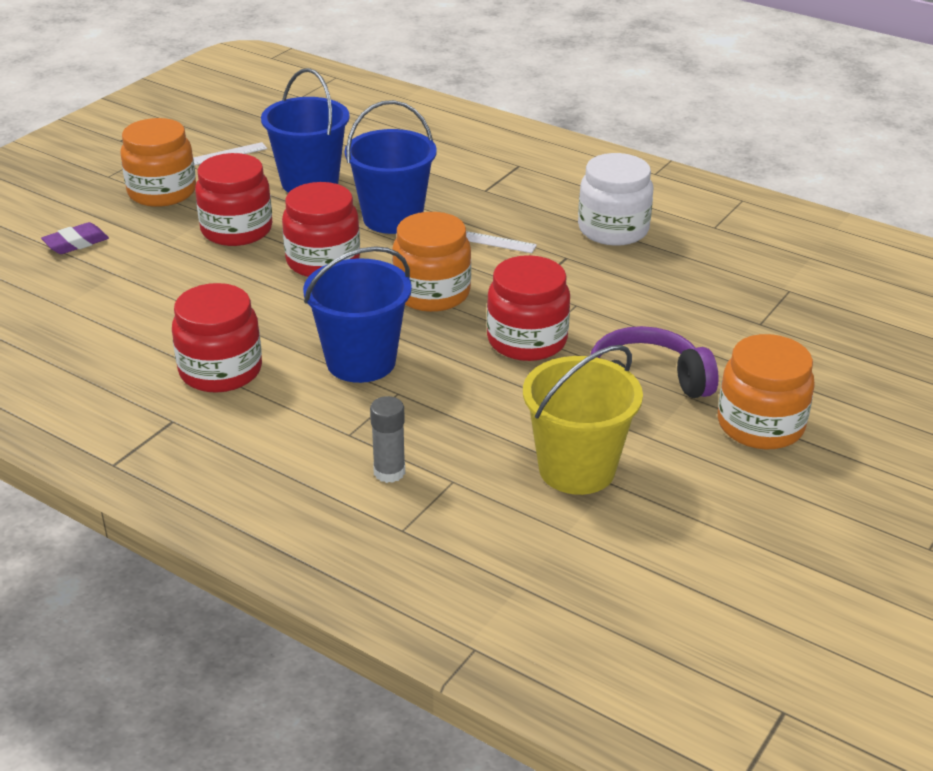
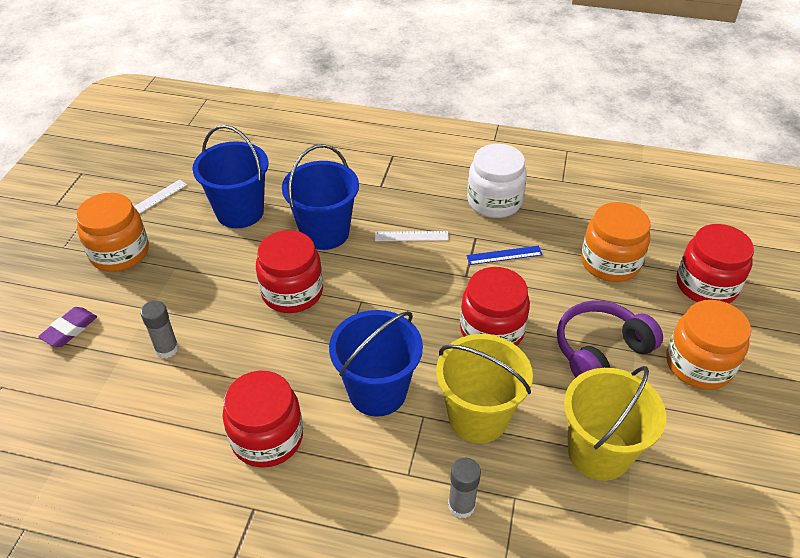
camera: 20 degrees left, 10 degrees up
(162, 279) = (167, 349): none -> grey glue stick
(236, 230) = (204, 278): red jar -> red jar (706, 285)
(432, 293) = (395, 302): orange jar -> orange jar (610, 262)
(458, 407) = (478, 417): none -> yellow bucket
(589, 279) = (504, 255): none -> blue ruler

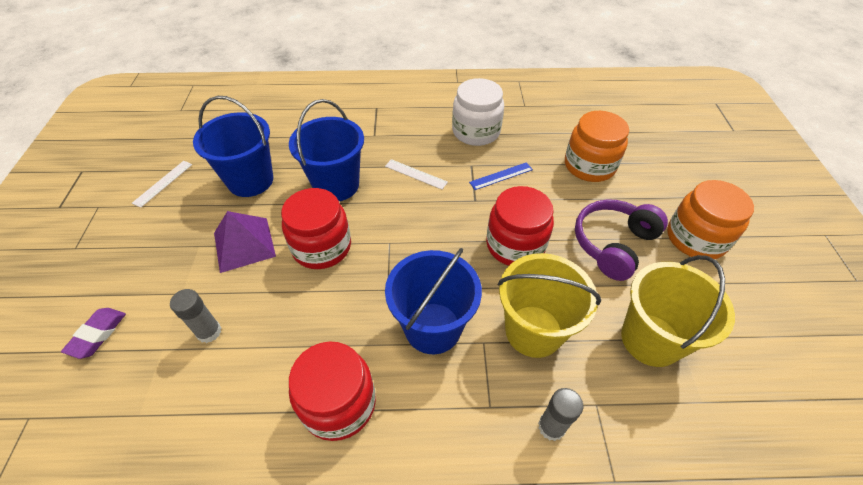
camera: 15 degrees left, 5 degrees up
(120, 253) = (137, 242): orange jar -> none
(218, 274) = (244, 244): none -> purple pyramid
(411, 236) = (415, 174): white ruler -> white ruler turned 45 degrees clockwise
(706, 285) = (671, 170): red jar -> none

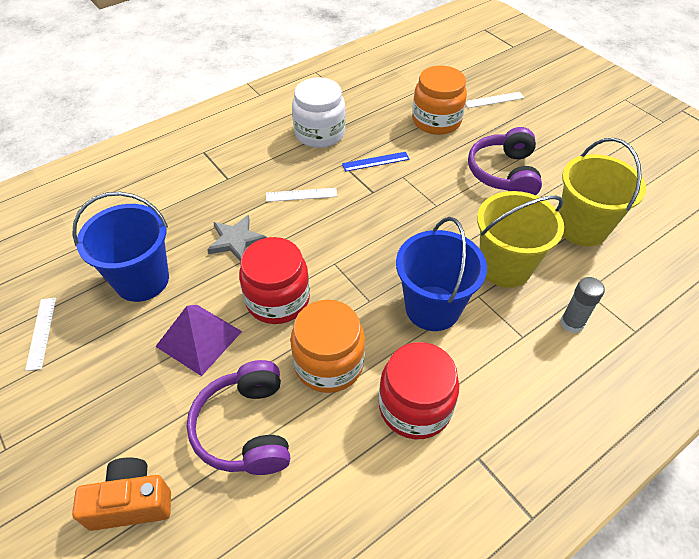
camera: 35 degrees left, 0 degrees up
(97, 334) = (131, 502): purple eraser -> orange camera
(209, 332) = (246, 428): grey glue stick -> purple headphones
(336, 185) = (236, 240): blue bucket -> grey star
(501, 176) = (375, 161): blue ruler -> blue ruler turned 45 degrees clockwise
(515, 245) = (436, 211): red jar -> none
(666, 171) = (494, 100): none -> white ruler
(695, 238) = (553, 141): orange jar -> orange jar (329, 363)

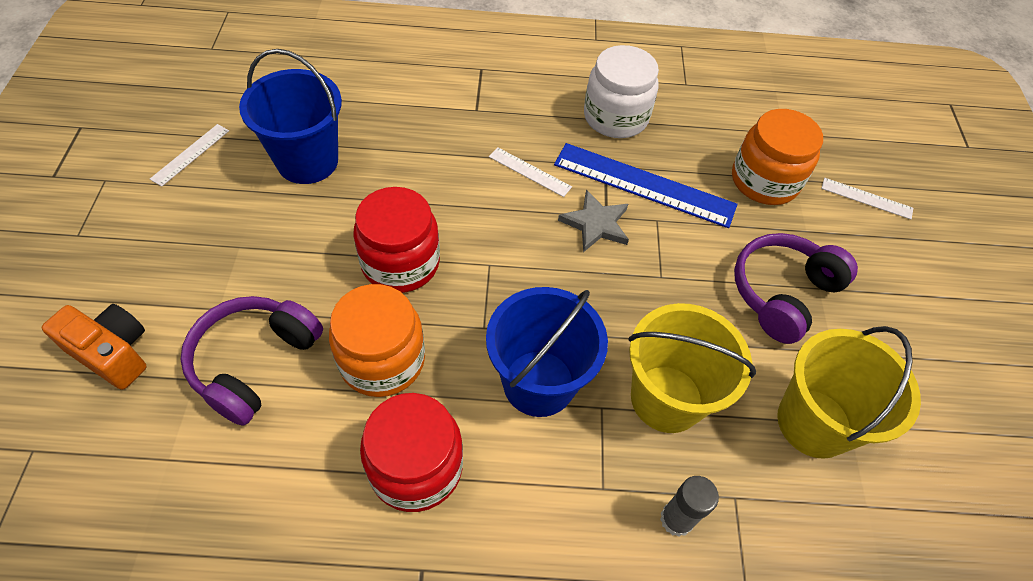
camera: 35 degrees right, 5 degrees up
(199, 338) = (299, 250): purple pyramid -> none
(236, 240) = (422, 178): grey star -> grey star (596, 224)
(375, 161) = (644, 185): blue ruler -> blue ruler, size x2.04

